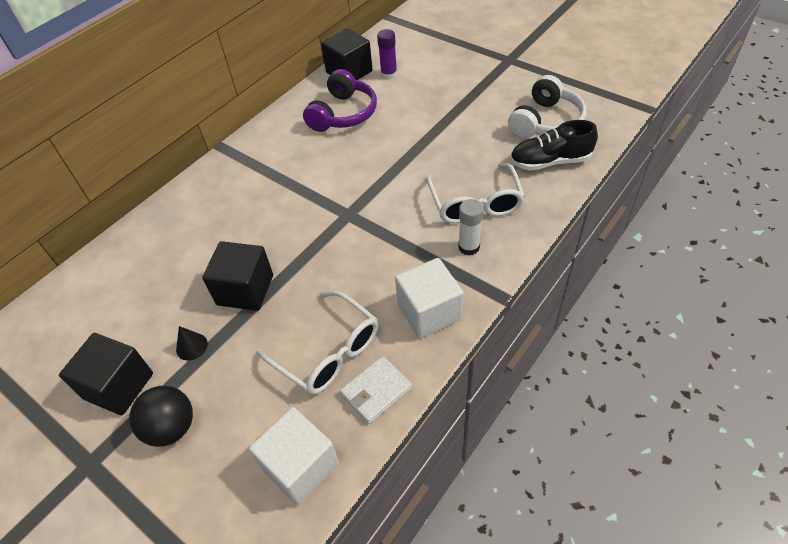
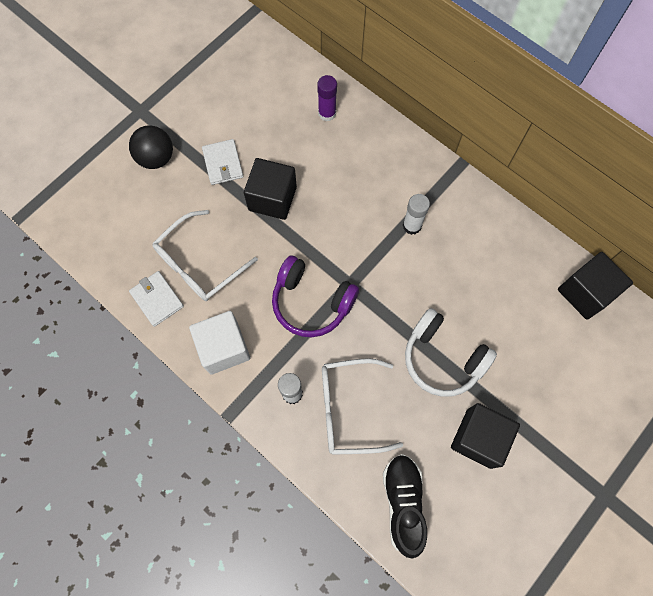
camera: 90 degrees right, 20 degrees up
(119, 386) = (197, 118): black cube -> black cube (479, 438)
(191, 346) = (223, 163): black cone -> white wallet
(285, 175) = (412, 226): none -> white glue stick
(300, 466) = (108, 245): white cube -> none
(343, 114) = (505, 284): purple headphones -> purple headphones (311, 302)
(389, 74) = (578, 339): purple glue stick -> purple glue stick (327, 113)
(546, 122) = (473, 515): white headphones -> white headphones (442, 358)

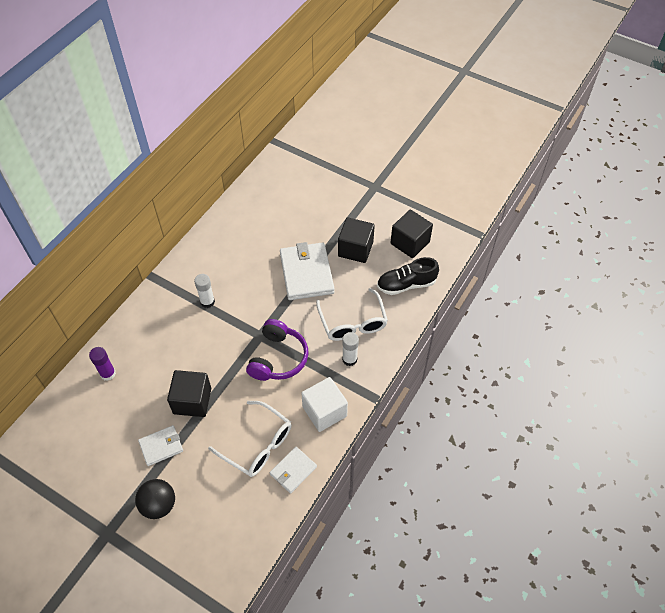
camera: 100 degrees left, 15 degrees down
(442, 358) = (306, 273): white headphones -> white wallet
(585, 292) = (246, 200): black cube -> black cube (410, 243)

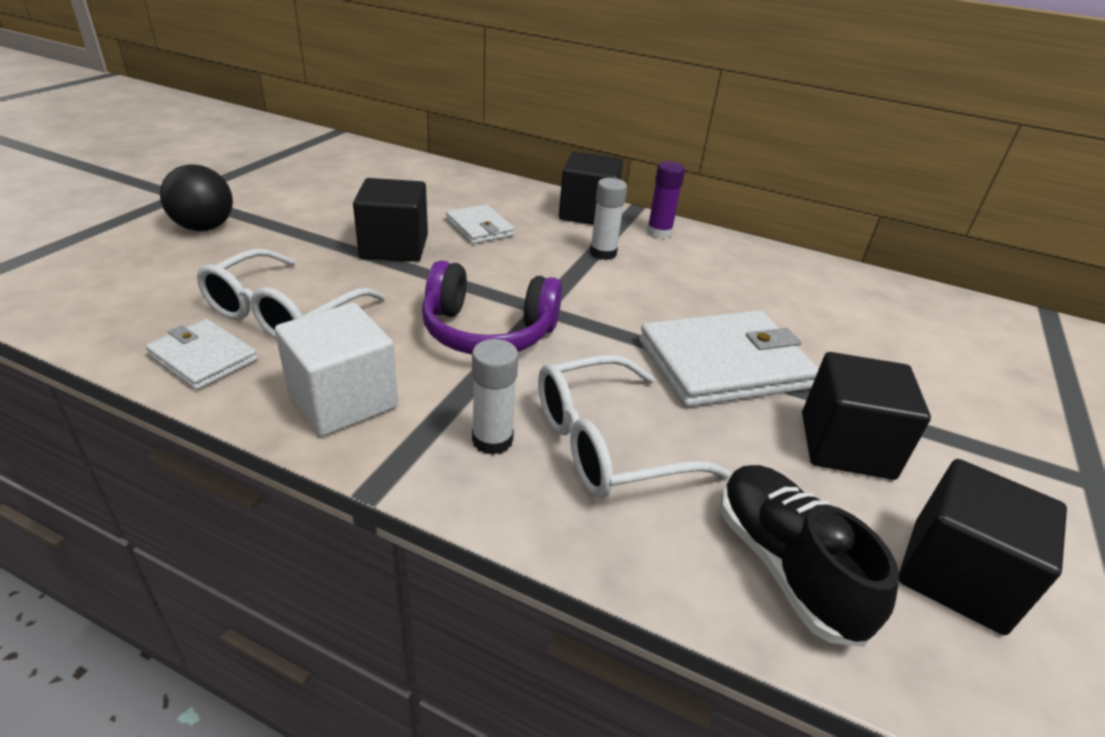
camera: 80 degrees right, 20 degrees down
(108, 373) = (450, 185): purple glue stick -> purple glue stick (659, 232)
(158, 302) = (588, 213): none -> black cube
(161, 446) = (312, 225): white wallet -> white wallet (479, 228)

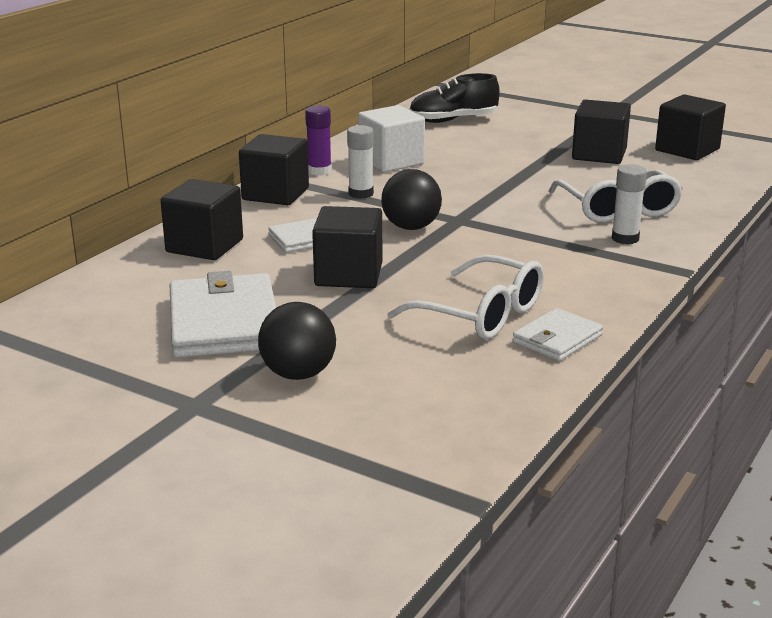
camera: 80 degrees left, 10 degrees down
(343, 400) = (597, 283): white cube -> white cube (391, 162)
(462, 189) = (204, 246): none -> black cube
(488, 332) = (497, 238): purple headphones -> none
(514, 279) = (411, 227): none -> black ball
(724, 364) = (524, 172): white wallet -> white wallet (224, 322)
(785, 566) = (696, 180): black shoe -> black shoe (453, 120)

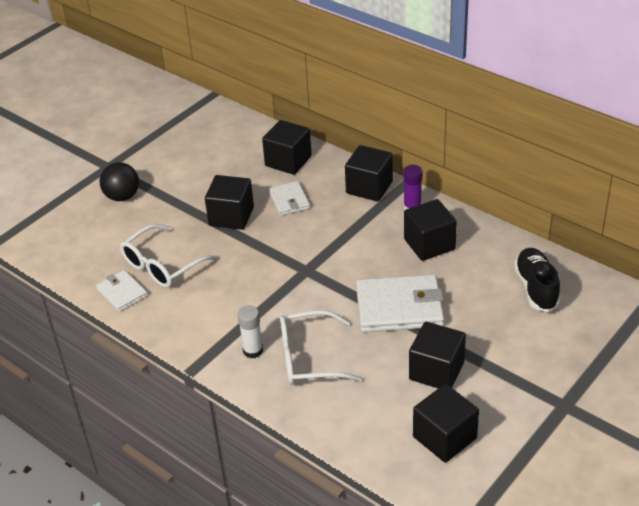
camera: 100 degrees right, 15 degrees up
(224, 322) = (186, 172): white wallet -> white wallet (399, 307)
(361, 193) = (363, 226): white glue stick -> none
(391, 162) = (429, 244): white cube -> black cube
(411, 227) = (297, 246): black ball -> none

